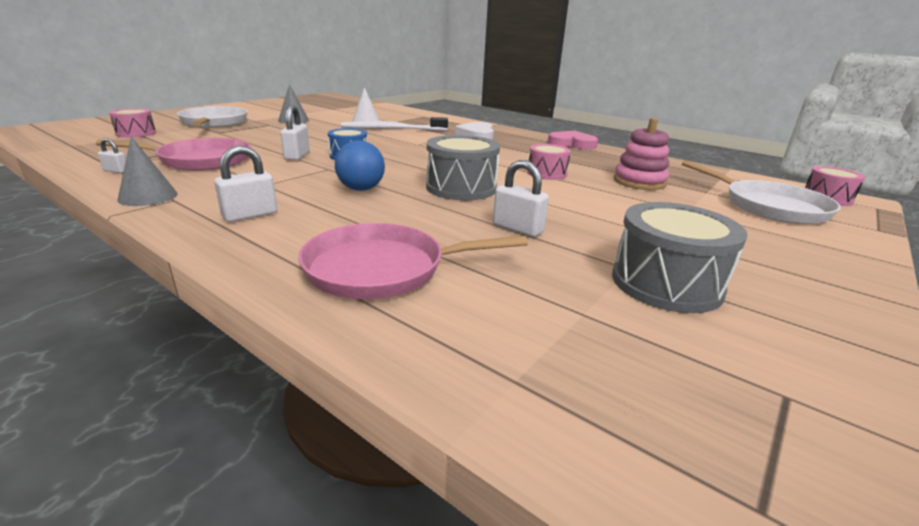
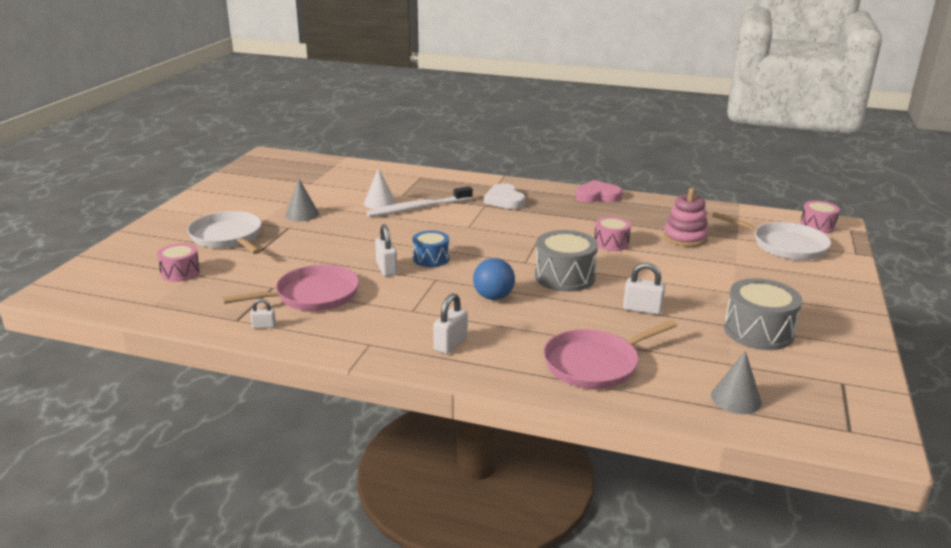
camera: 20 degrees left, 0 degrees up
(148, 196) = (344, 346): grey cone -> grey cone (736, 399)

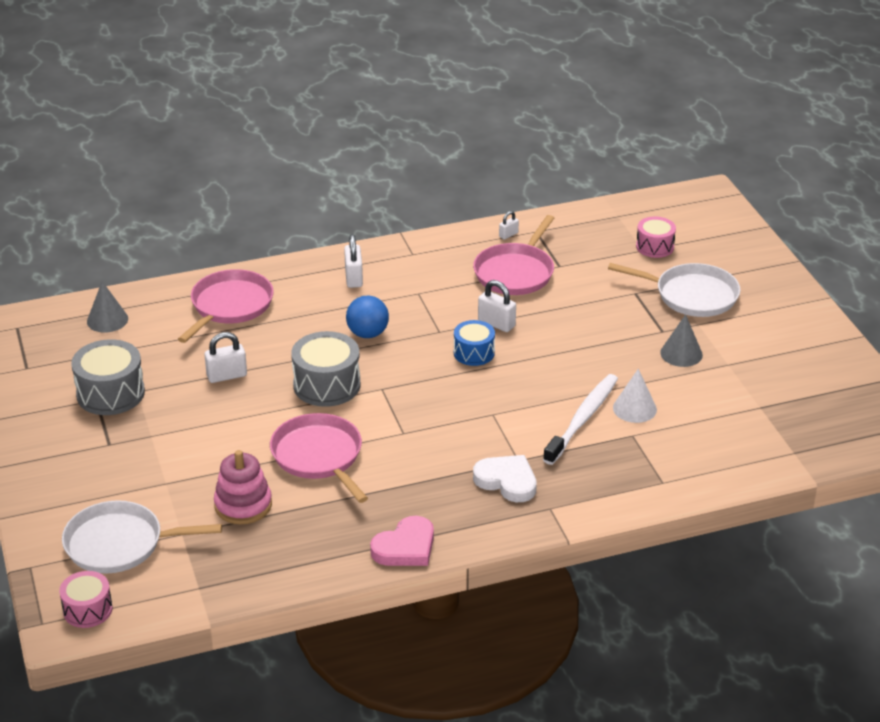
camera: 145 degrees right, 10 degrees up
(611, 243) = (319, 456): pink drum -> pink pan

